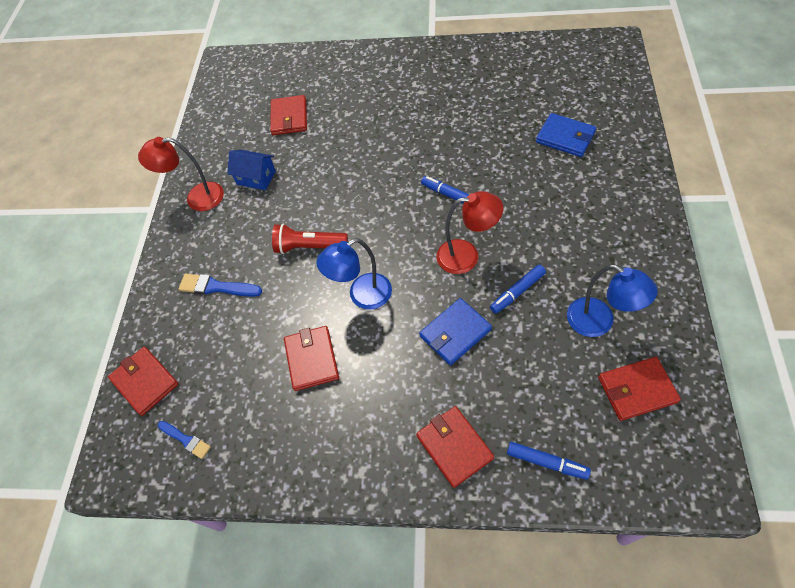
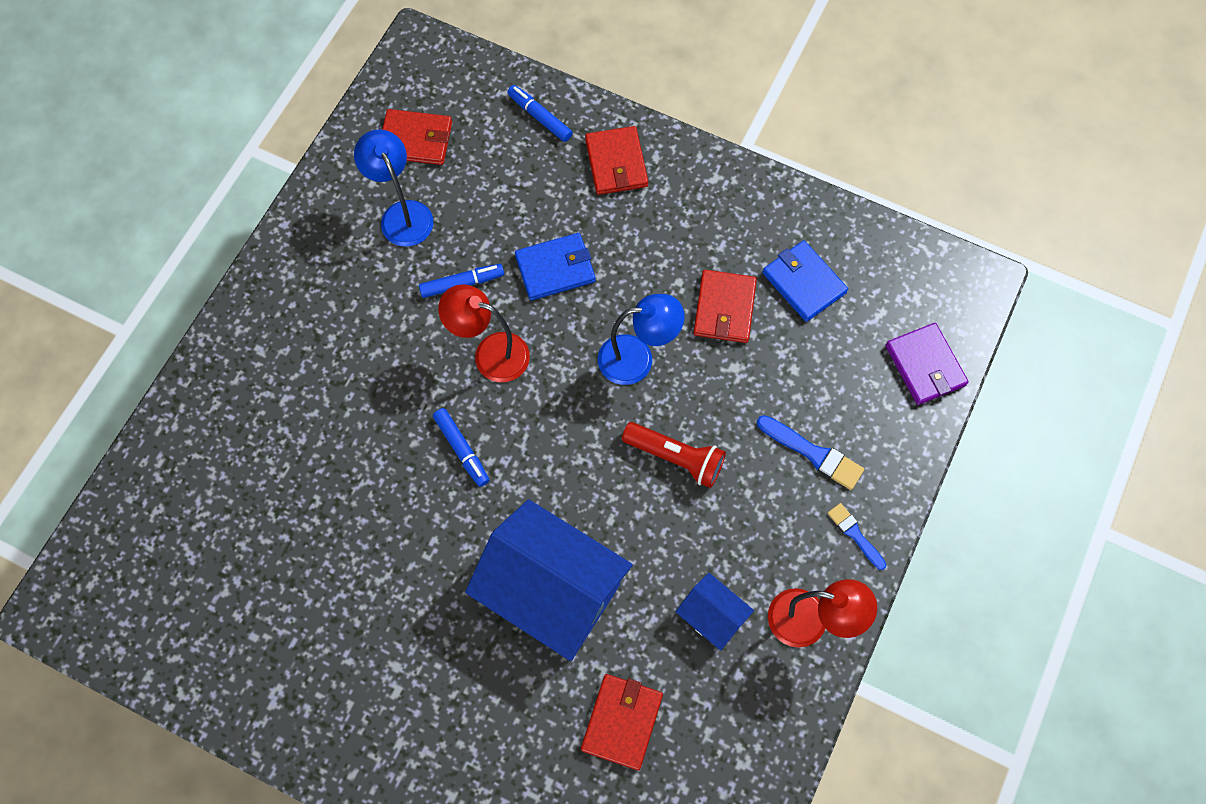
camera: 165 degrees left, 10 degrees up
(145, 381) = (925, 365): red wallet -> purple wallet
(186, 440) = (887, 280): blue brush -> blue brush (855, 534)
(354, 152) = (551, 591): none -> blue house
(565, 137) = (258, 467): blue wallet -> blue wallet (803, 283)

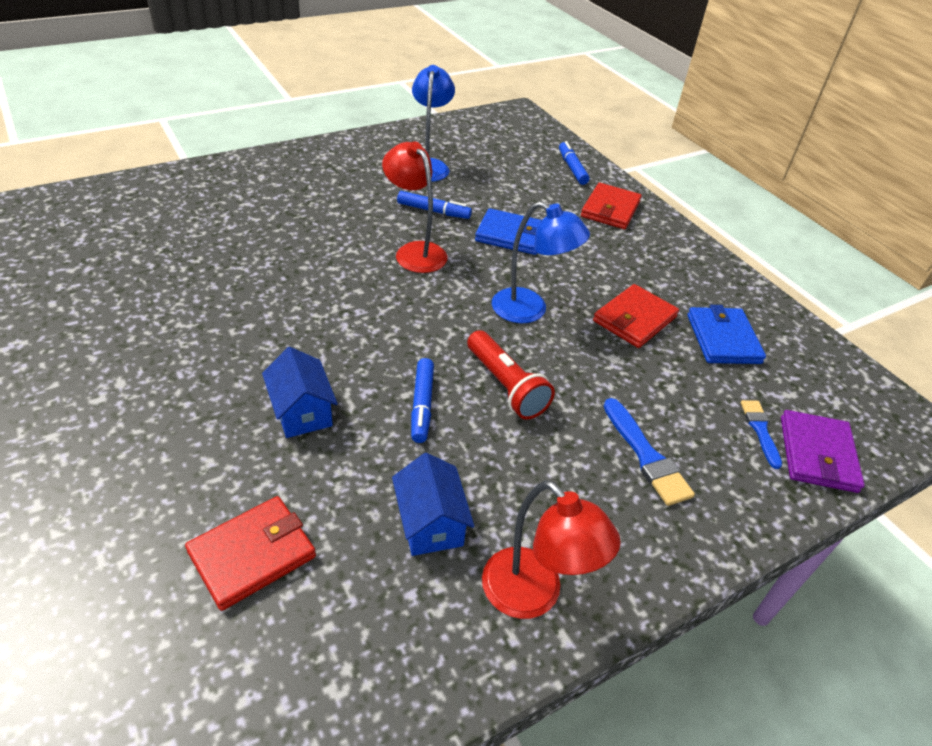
camera: 30 degrees right, 25 degrees down
(416, 139) = (475, 142): red wallet -> none
(462, 449) = (333, 288): blue marker -> blue marker (422, 405)
(551, 591) = (302, 411): blue house -> blue house, size x0.47
(855, 534) = (645, 547): blue brush -> blue brush (760, 430)

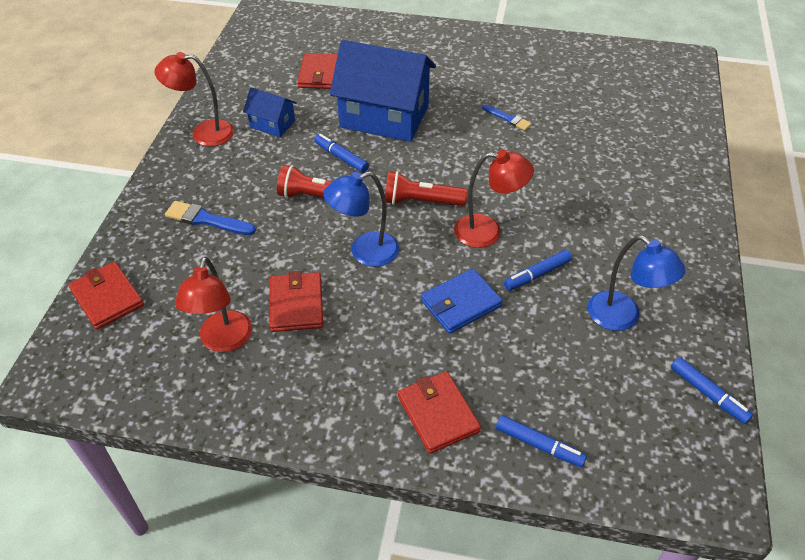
camera: 135 degrees right, 5 degrees up
(302, 411) = (384, 116): blue house -> blue house, size x2.11
(423, 307) = (421, 201): none -> red flashlight
(452, 126) = (708, 394): none -> blue marker
(723, 339) = (223, 341): blue wallet -> red lamp
(760, 430) = (152, 286): blue brush -> blue brush (508, 119)
(817, 454) = (107, 297): purple wallet -> red wallet

